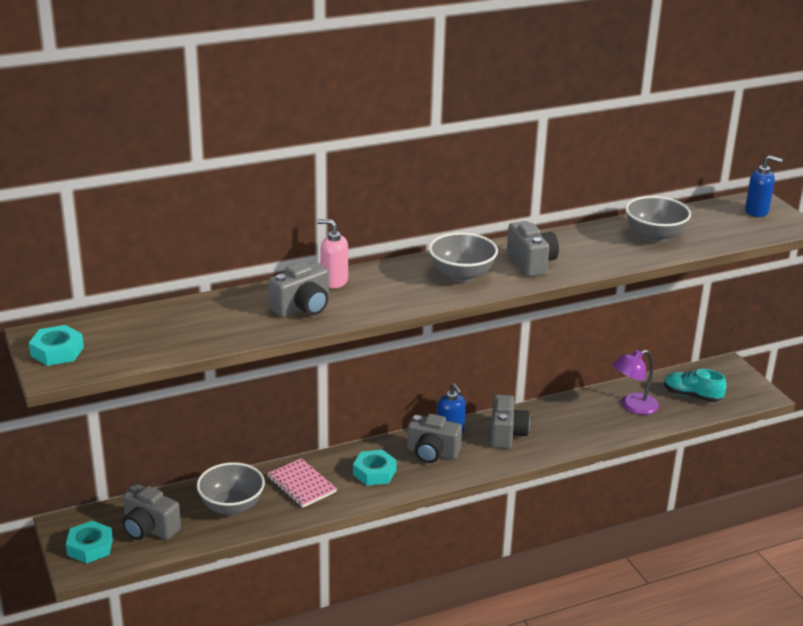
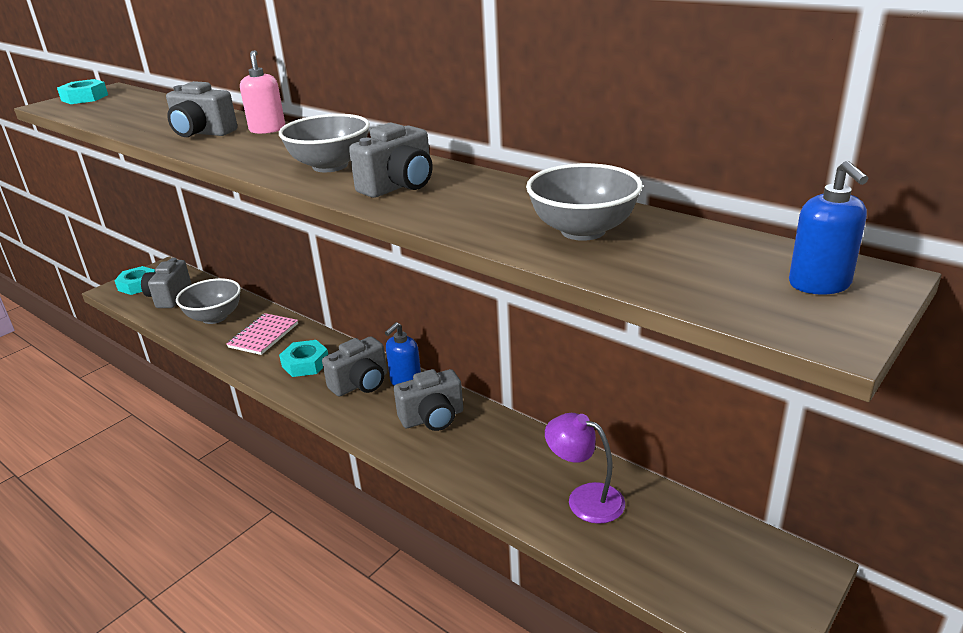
camera: 65 degrees right, 0 degrees up
(432, 453) = (361, 384): grey camera -> grey camera turned 120 degrees counterclockwise
(692, 396) = (672, 549): turquoise shoe -> none

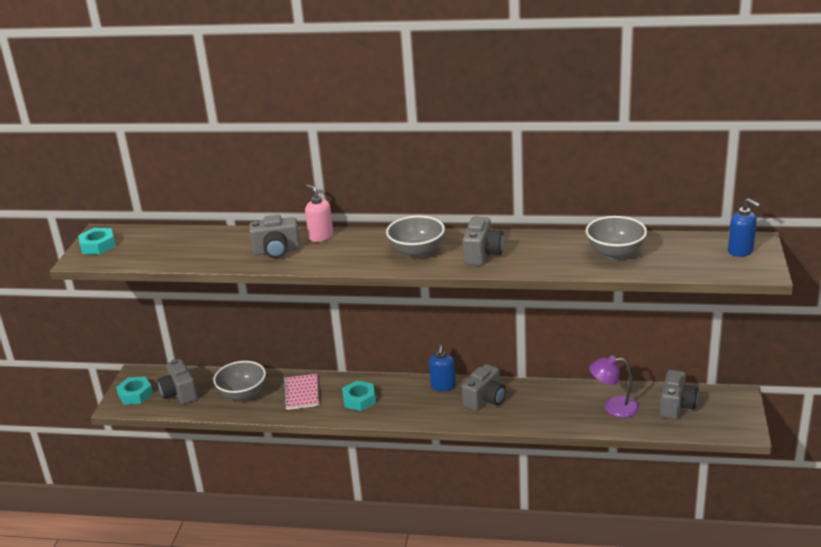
camera: 30 degrees left, 0 degrees up
(361, 384) = (414, 398): grey camera -> grey camera (677, 406)

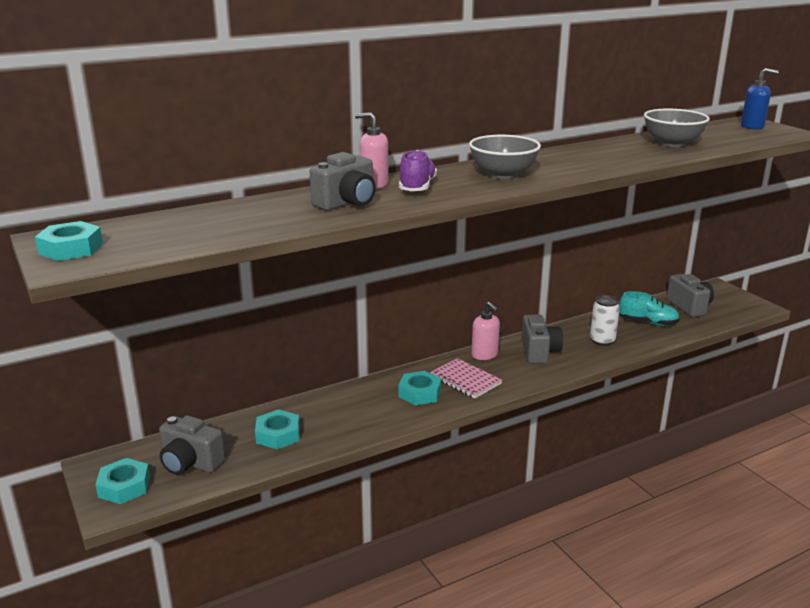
camera: 40 degrees left, 5 degrees down
(243, 394) = (278, 435): grey bowl -> turquoise nut
(301, 393) = (348, 409): pink notebook -> pink notebook (465, 380)
(340, 249) = (417, 187): none -> purple shoe
(443, 386) = (484, 355): blue soap dispenser -> pink soap dispenser
(482, 254) = (567, 164): grey camera -> none
(549, 409) = (602, 341): none -> white can
(614, 407) = (648, 323): purple lamp -> turquoise shoe

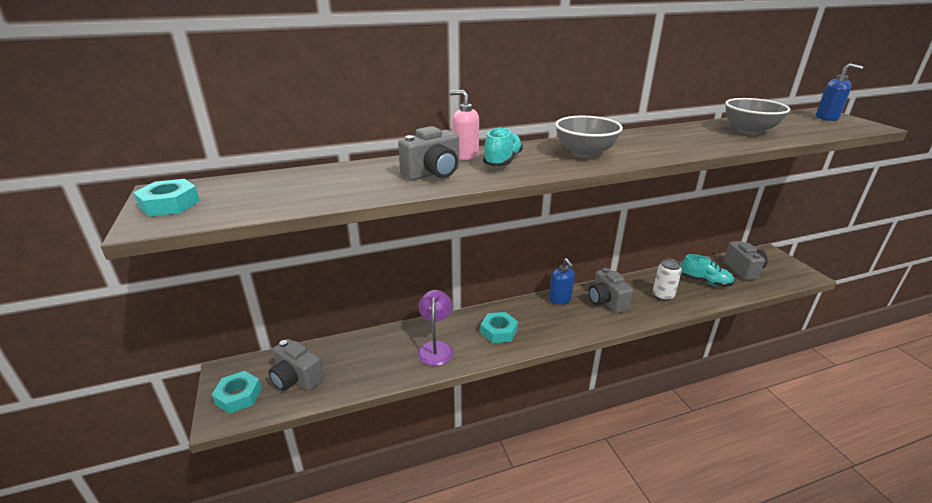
camera: 10 degrees right, 5 degrees up
(278, 435) = (374, 359): turquoise nut -> none
(349, 416) = (436, 348): none -> purple lamp
(417, 187) = (502, 161): purple shoe -> turquoise shoe
(465, 380) = (539, 322): pink notebook -> none
(484, 355) = (560, 299): pink soap dispenser -> blue soap dispenser
(539, 352) = (606, 302): grey camera -> grey camera turned 150 degrees clockwise

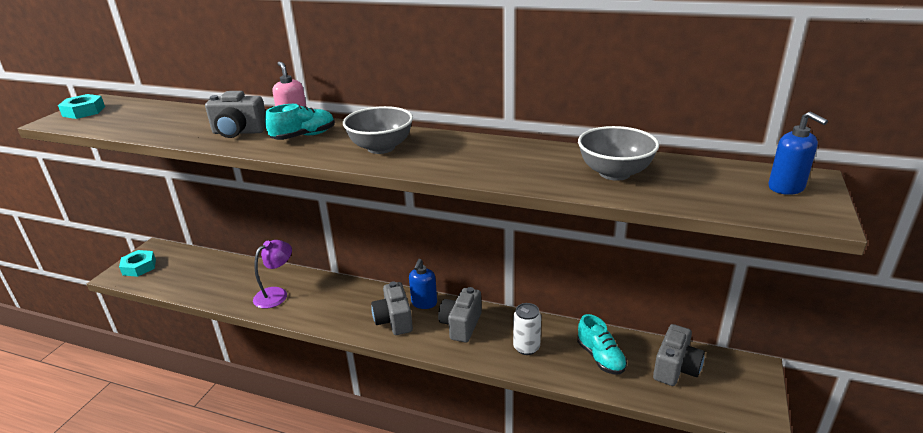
camera: 40 degrees right, 0 degrees up
(297, 379) = (177, 272): grey camera -> grey camera (394, 320)
(498, 331) = (335, 304): turquoise nut -> none

